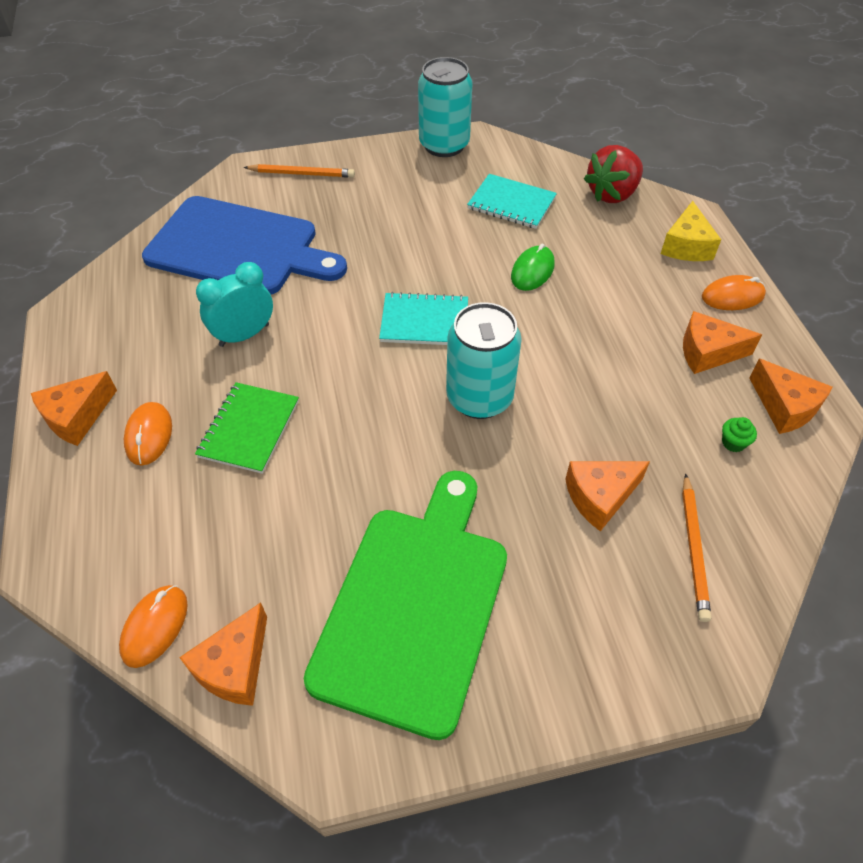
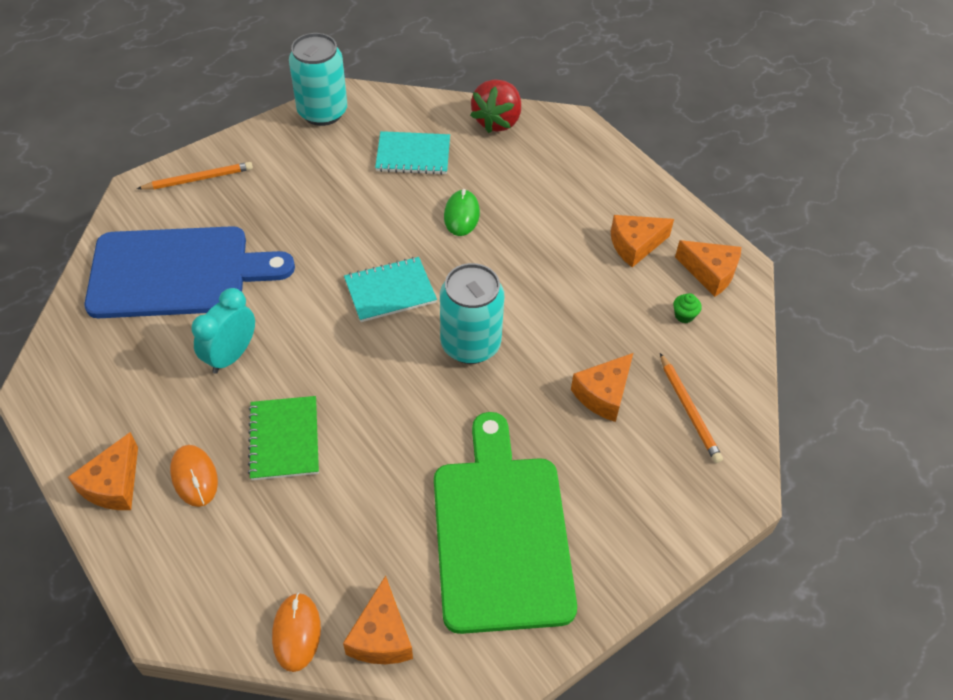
camera: 25 degrees left, 0 degrees up
(686, 246) = (579, 154): yellow cheese -> none
(732, 296) = (635, 189): orange mouse -> none

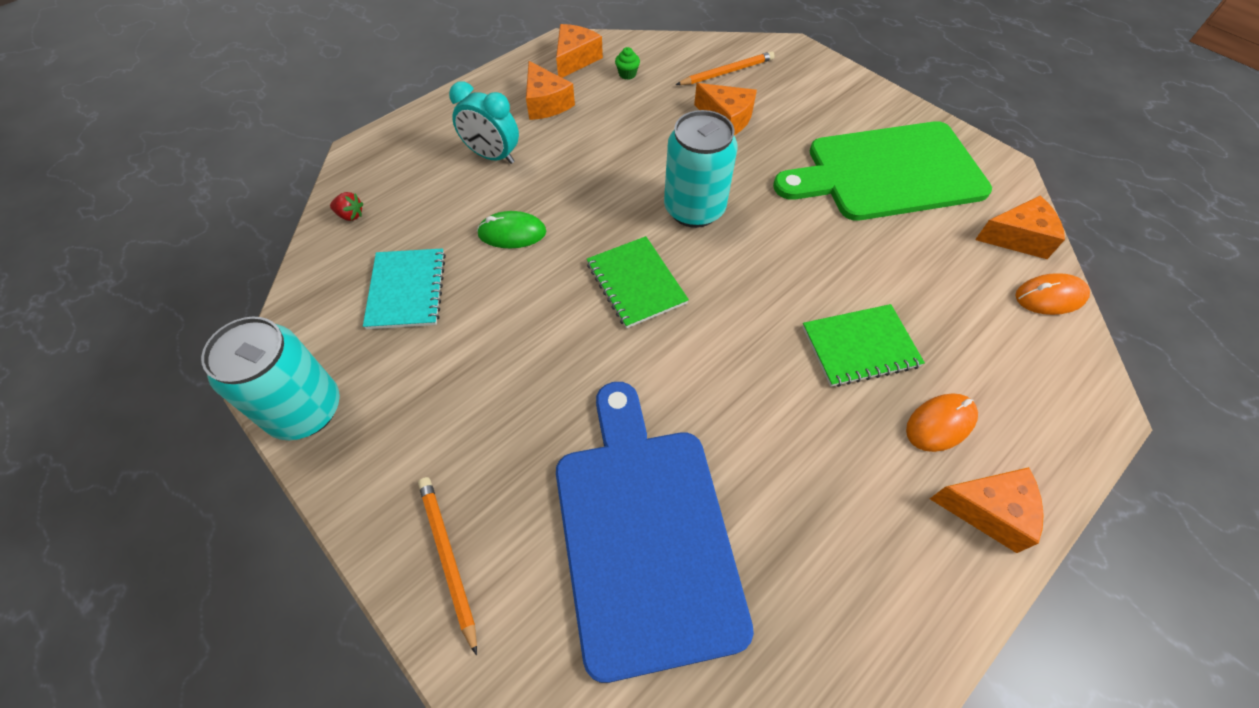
camera: 95 degrees left, 5 degrees up
(231, 356) = (767, 426): turquoise clock -> turquoise clock (492, 156)
(390, 291) = (636, 283): turquoise notebook -> green notebook
(497, 121) = (350, 215): red strawberry -> red strawberry, size x0.44

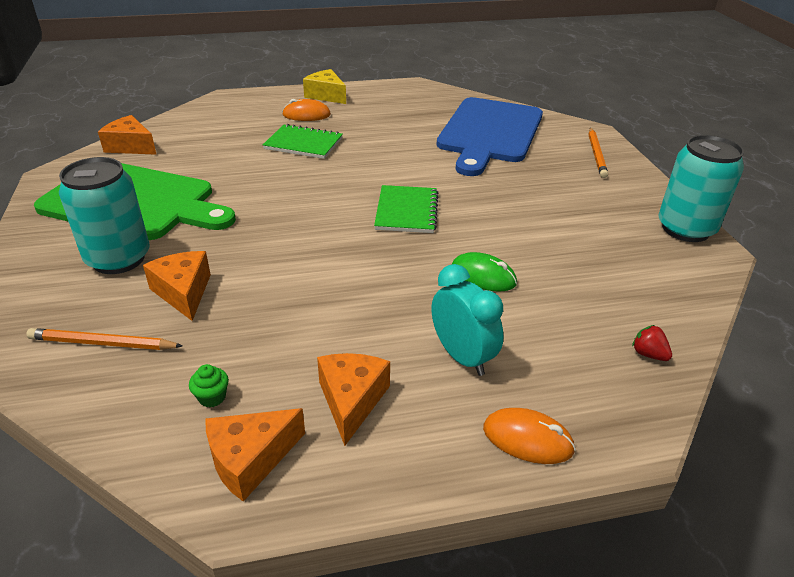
camera: 150 degrees left, 20 degrees down
(407, 290) = (596, 269): turquoise notebook -> none
(694, 209) = (312, 235): turquoise can -> turquoise can (118, 259)
(988, 510) = (326, 95): orange cheese -> yellow cheese
(1050, 297) = (169, 125): orange mouse -> orange mouse (527, 439)

